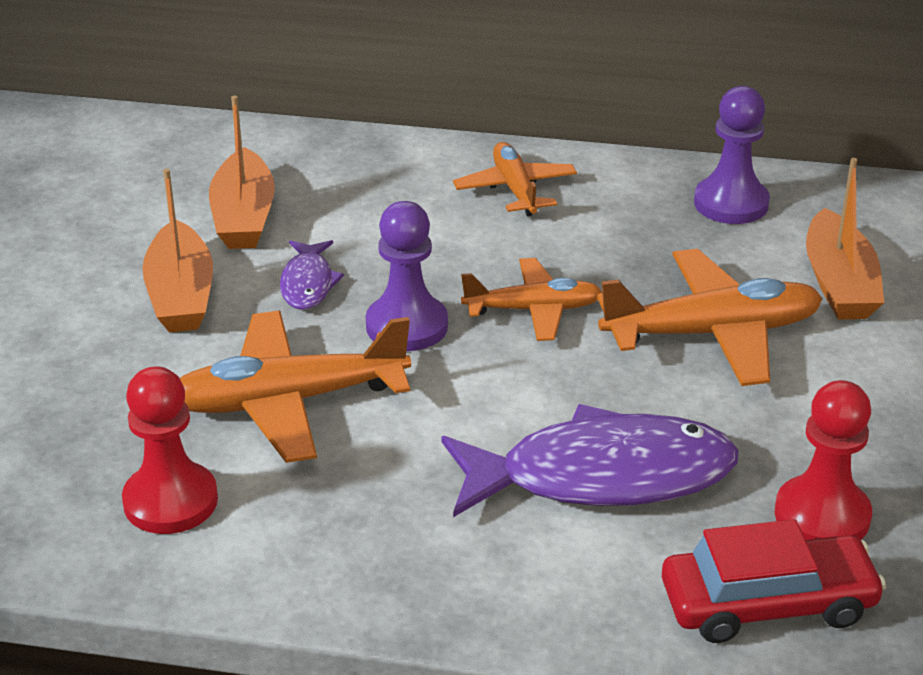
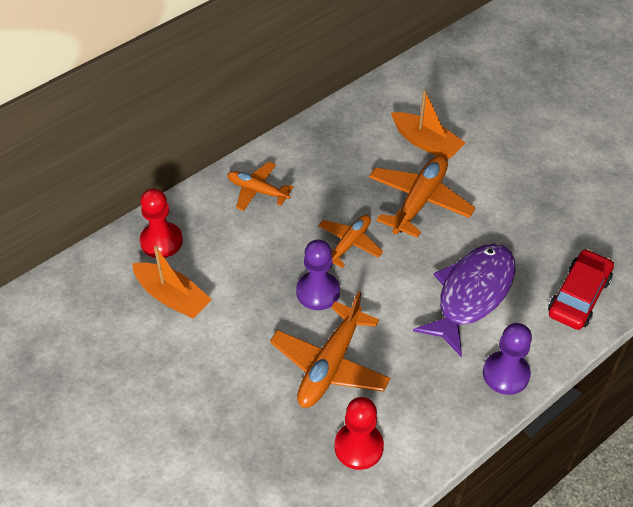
camera: 50 degrees left, 15 degrees up
(181, 295) = (211, 358): orange boat -> none
(308, 283) = (251, 306): purple fish -> none
(731, 203) = (342, 133): purple pawn -> purple pawn (506, 374)
(822, 516) = (548, 248): red pawn -> red pawn (161, 241)

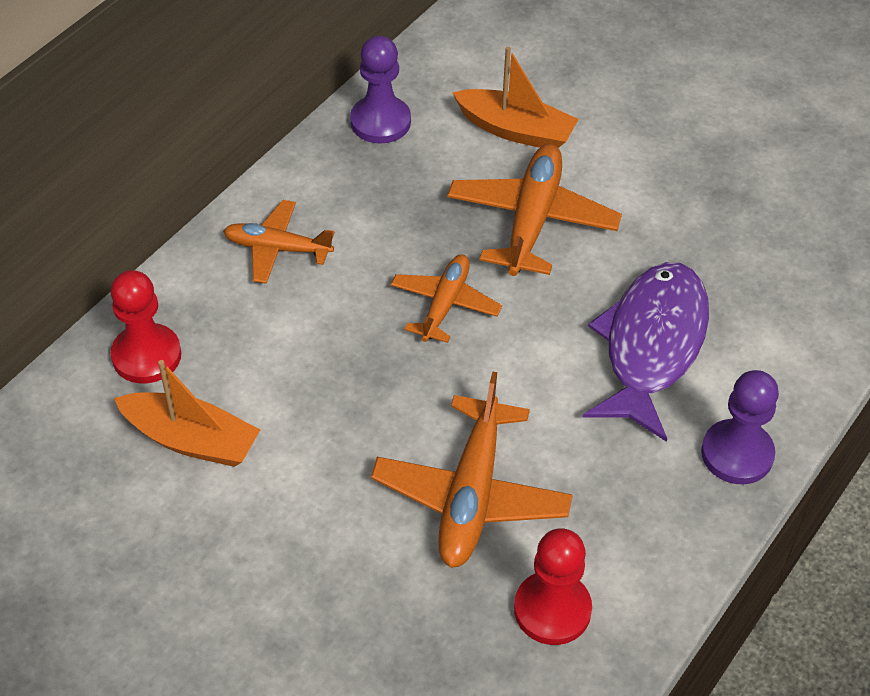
camera: 15 degrees left, 0 degrees up
(318, 292) = (419, 387): purple pawn -> purple pawn (380, 122)
(579, 296) = (807, 318): red car -> none

